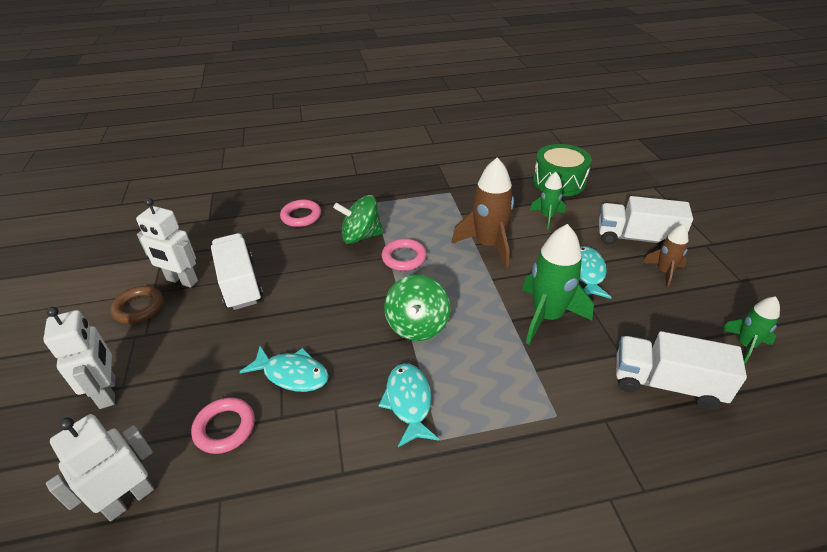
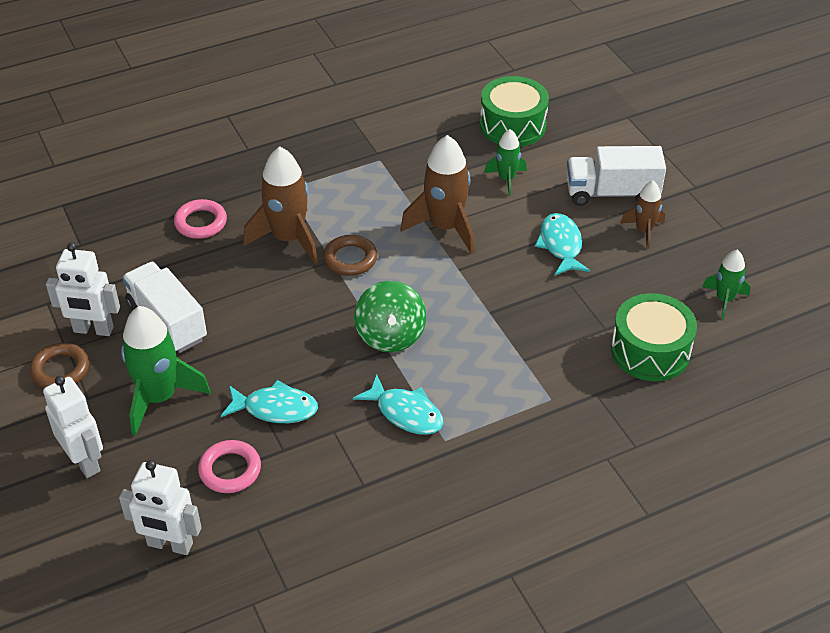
camera: 15 degrees left, 5 degrees up
(129, 499) = (170, 545): white robot -> white robot turned 105 degrees counterclockwise
(361, 236) = (288, 239): green spinning top -> brown rocket
(404, 258) = (350, 259): pink ring -> brown ring
(408, 402) = (405, 413): turquoise fish -> turquoise fish turned 150 degrees clockwise
(547, 316) = (526, 302): green rocket -> green rocket (159, 397)
(666, 384) = (650, 351): white truck -> green drum

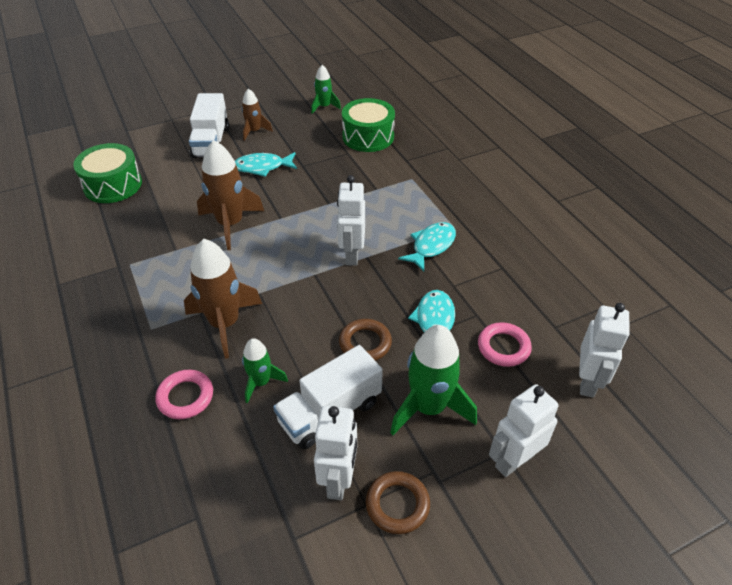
camera: 90 degrees left, 0 degrees up
(350, 259) = (259, 280): brown ring -> brown ring (365, 343)
(390, 335) = (351, 255): green spinning top -> white robot
(506, 179) = (180, 190): green rocket -> green rocket (261, 382)

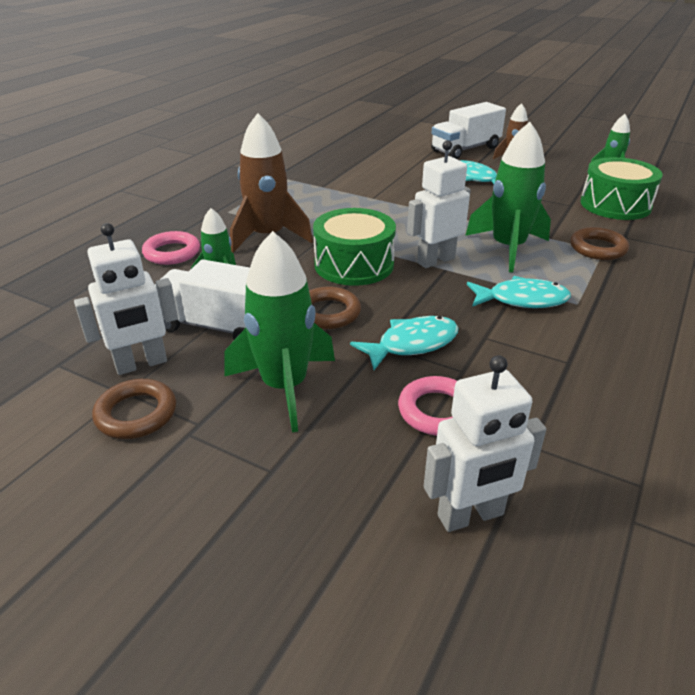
camera: 55 degrees right, 10 degrees down
(113, 185) = (355, 140): green drum -> green drum (354, 264)
(230, 224) = (384, 194): brown rocket -> none
(370, 214) = (508, 248): none -> green rocket
(408, 179) = (597, 248): none -> brown ring
(514, 460) = (265, 486): white robot -> none

